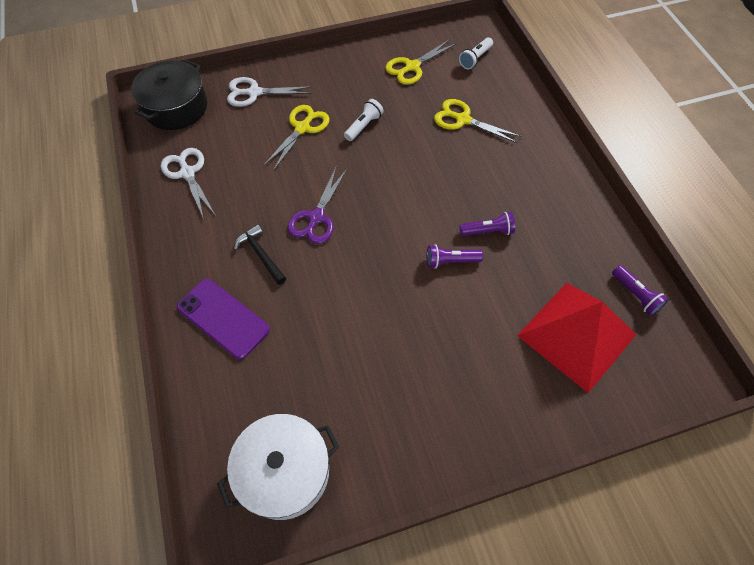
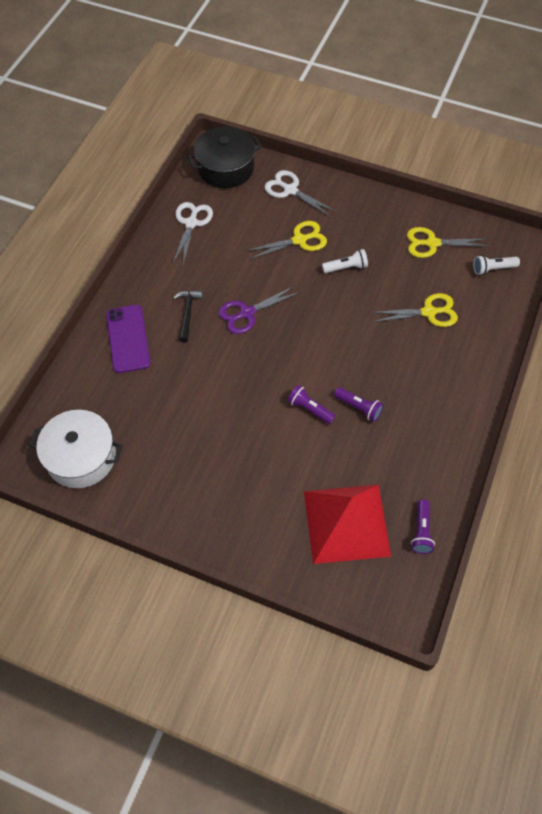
camera: 40 degrees right, 0 degrees up
(463, 120) = (428, 312): yellow scissors -> yellow scissors turned 105 degrees clockwise

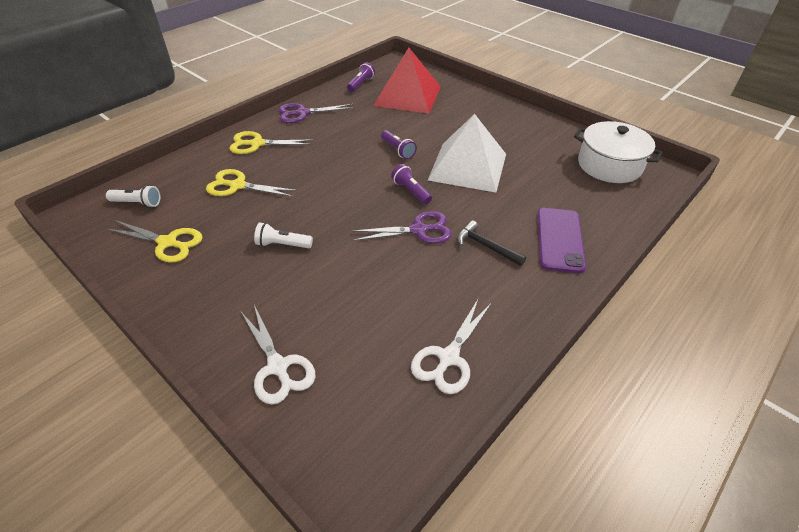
camera: 160 degrees left, 15 degrees down
(187, 313) = (486, 246): black hammer -> black hammer turned 105 degrees clockwise
(225, 168) = (355, 446): black pot -> none
(229, 407) = (468, 166): none -> white pyramid
(299, 240) = (314, 290): yellow scissors -> yellow scissors (257, 144)
(359, 407) = (356, 142): purple flashlight -> purple flashlight (411, 191)
(449, 439) = (302, 113): none -> purple scissors

